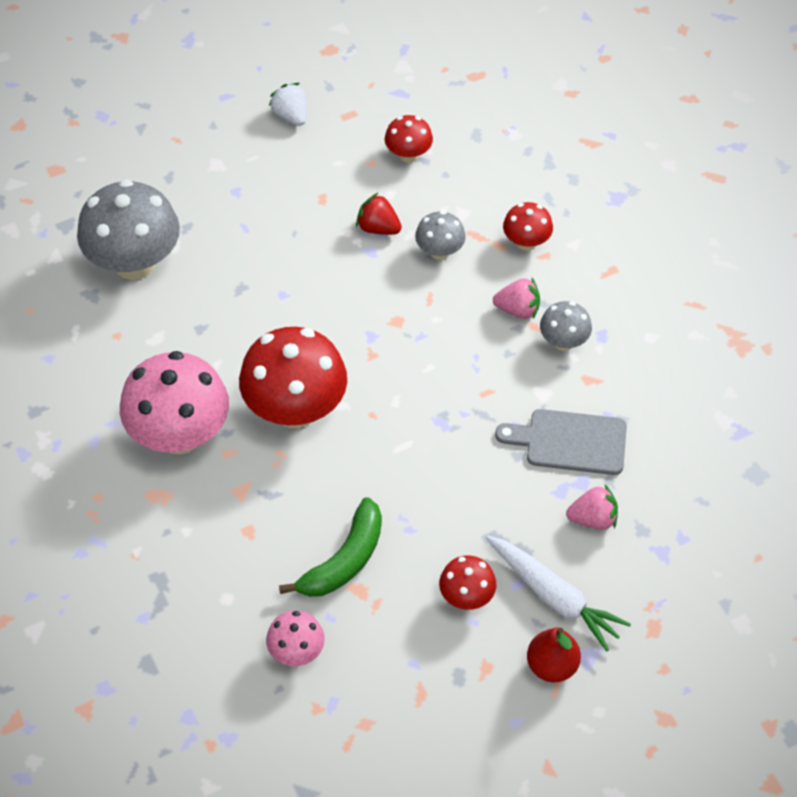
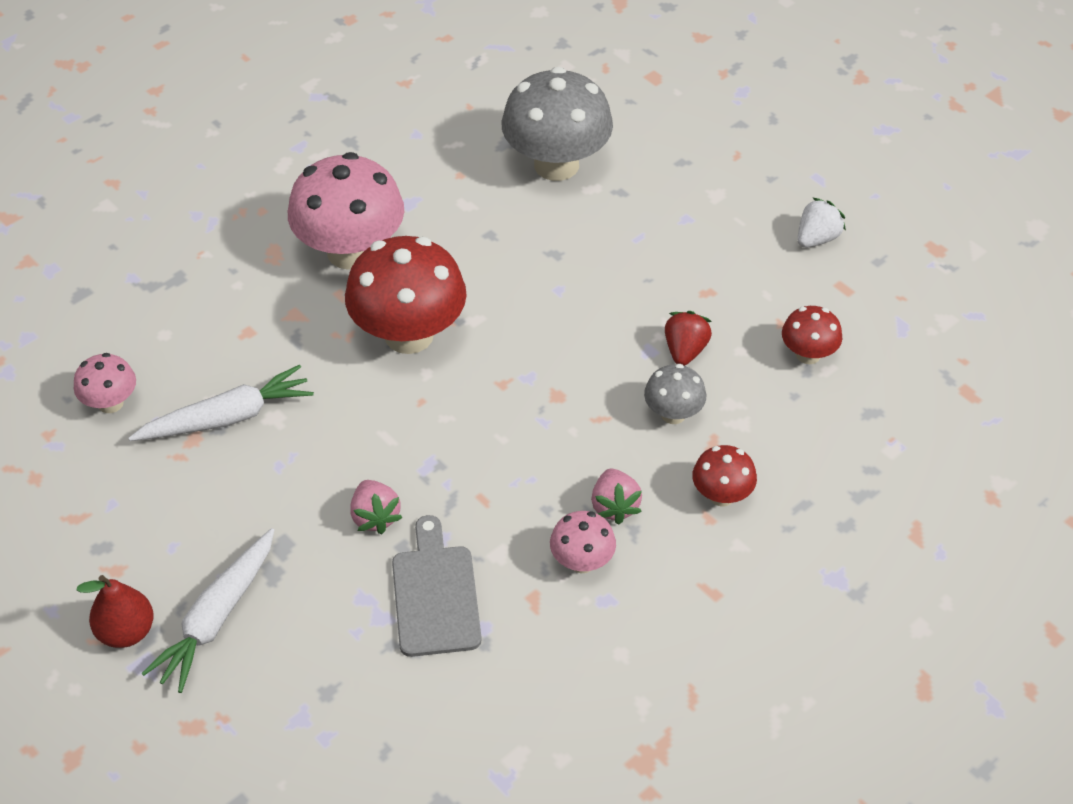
camera: 75 degrees right, 5 degrees down
(344, 560) = (227, 418): green banana -> white carrot
(466, 597) = (202, 534): red mushroom -> none
(563, 342) = (582, 561): grey mushroom -> pink mushroom
(593, 519) = (331, 637): pink strawberry -> pink strawberry (375, 517)

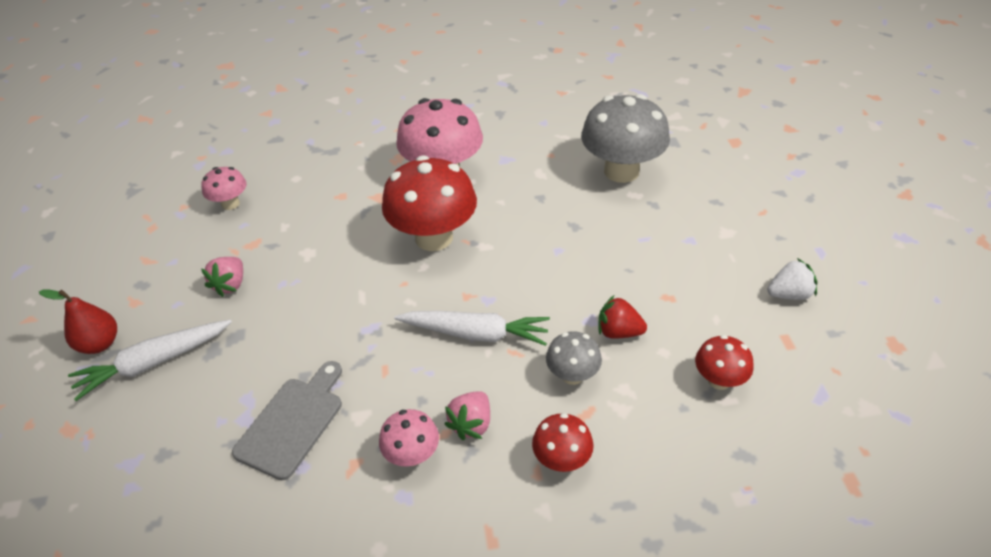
camera: 35 degrees right, 5 degrees down
(227, 418) = (282, 240): white carrot -> white carrot (475, 334)
(375, 517) = (306, 346): pink strawberry -> pink strawberry (230, 285)
(685, 350) = (618, 332): red strawberry -> red strawberry turned 120 degrees counterclockwise

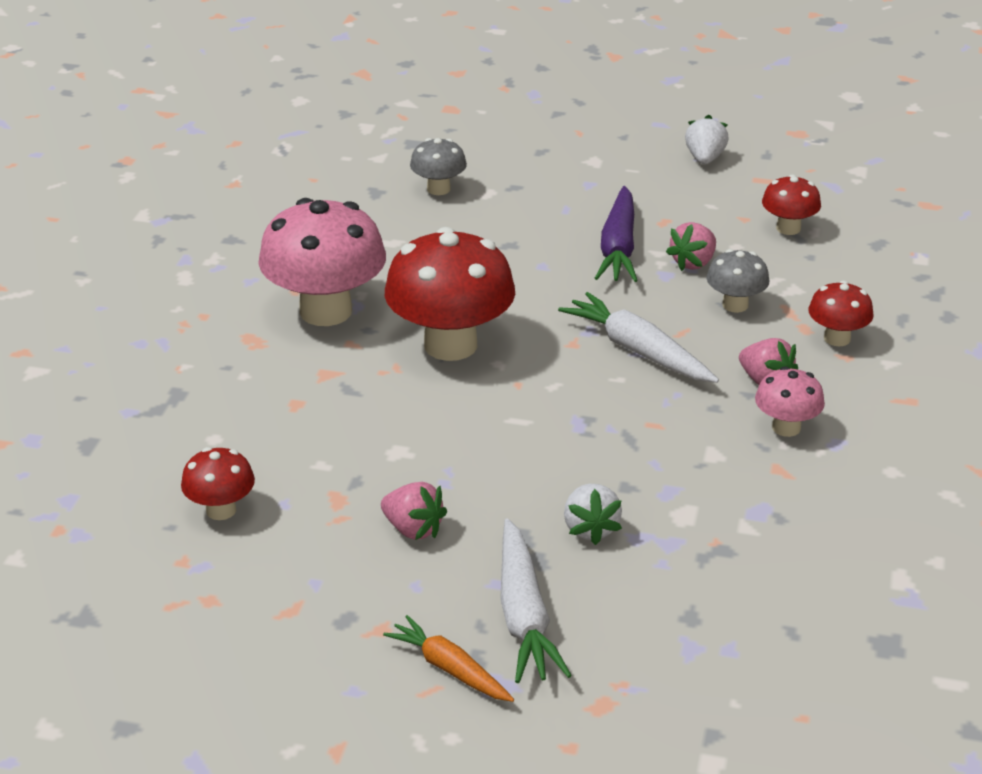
camera: 70 degrees left, 10 degrees down
(100, 344) = (449, 669): red pear -> orange carrot
(230, 204) = (221, 510): pink mushroom -> red mushroom
(250, 370) = (590, 529): none -> white strawberry
(293, 422) = (696, 505): grey cutting board -> none
(475, 334) = (638, 351): white carrot -> white carrot turned 75 degrees counterclockwise
(610, 282) = (618, 247): none -> purple carrot
(618, 332) = (693, 263): red strawberry -> pink strawberry
(621, 171) = (438, 189): grey mushroom -> grey mushroom, size x0.50

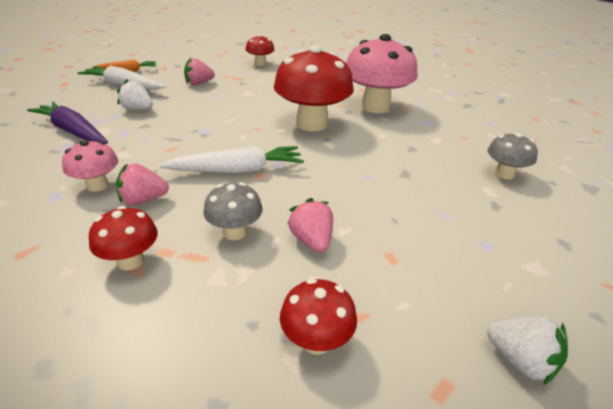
camera: 120 degrees right, 0 degrees up
(618, 247) = (366, 214): purple carrot -> purple carrot (73, 131)

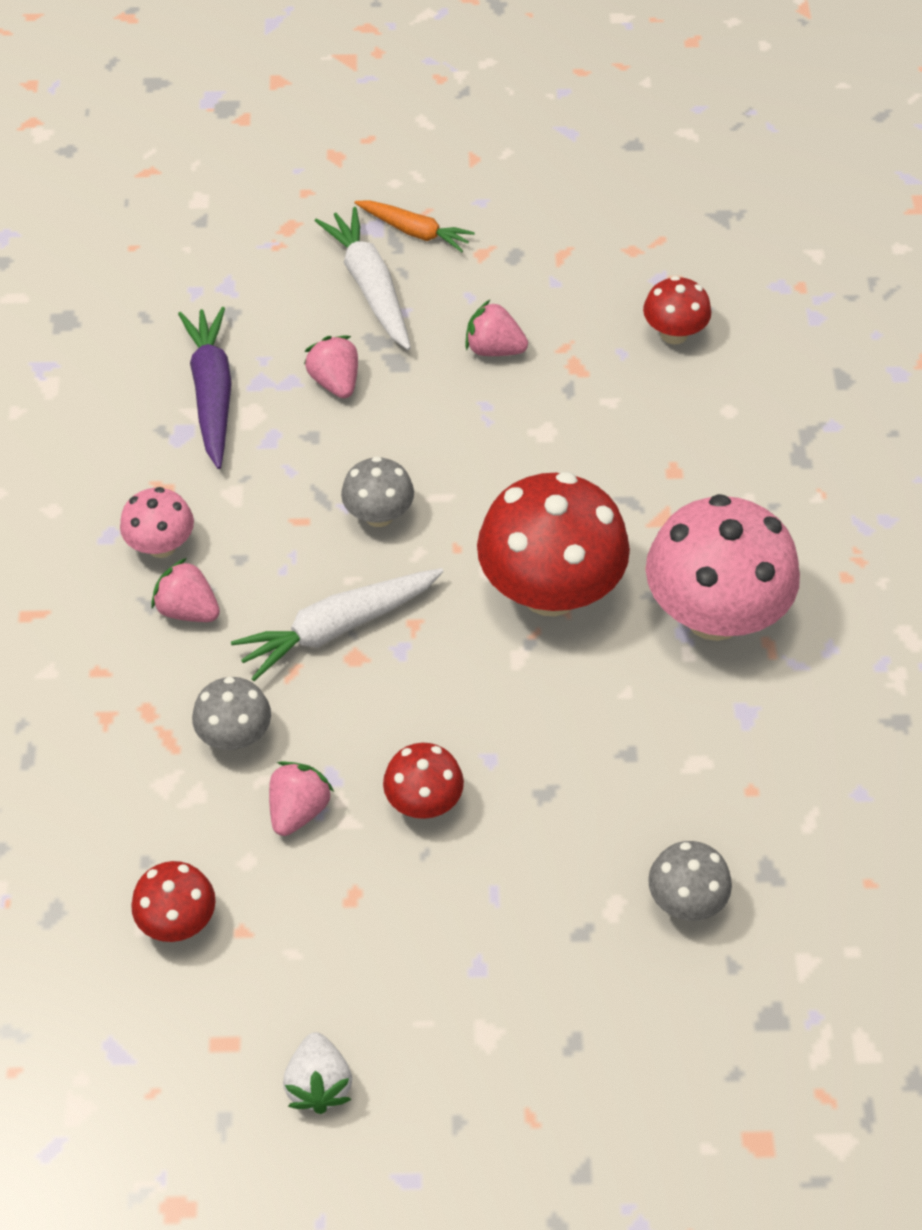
camera: 45 degrees right, 20 degrees up
(131, 261) = (109, 700): red mushroom -> red mushroom (424, 801)
(137, 109) = (335, 382): white strawberry -> pink strawberry
(209, 133) = (379, 515): none -> grey mushroom
(237, 170) = (338, 628): white carrot -> white carrot turned 120 degrees clockwise

